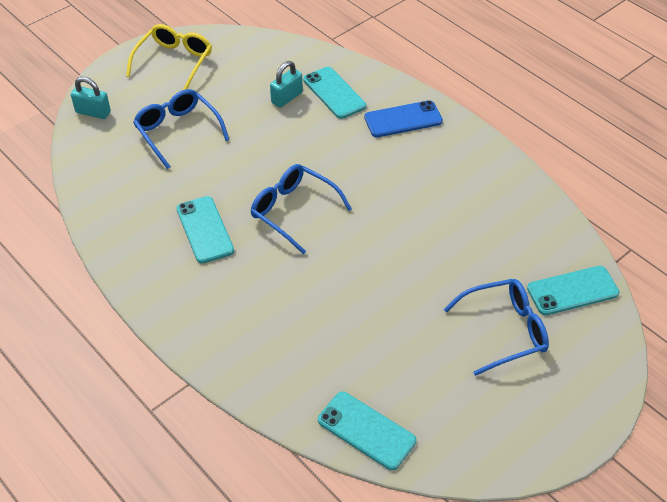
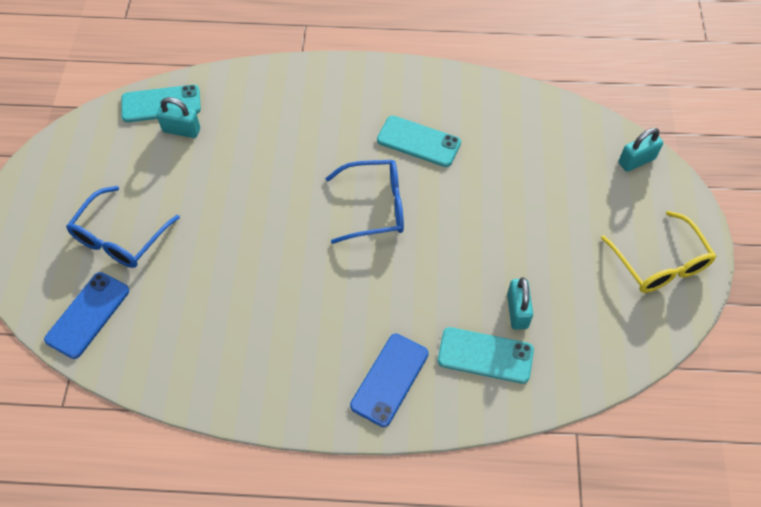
camera: 135 degrees right, 10 degrees up
(178, 131) = (552, 199): blue glasses -> none
(372, 387) = (181, 130): none -> turquoise padlock
(572, 291) = (87, 315): turquoise phone -> blue phone

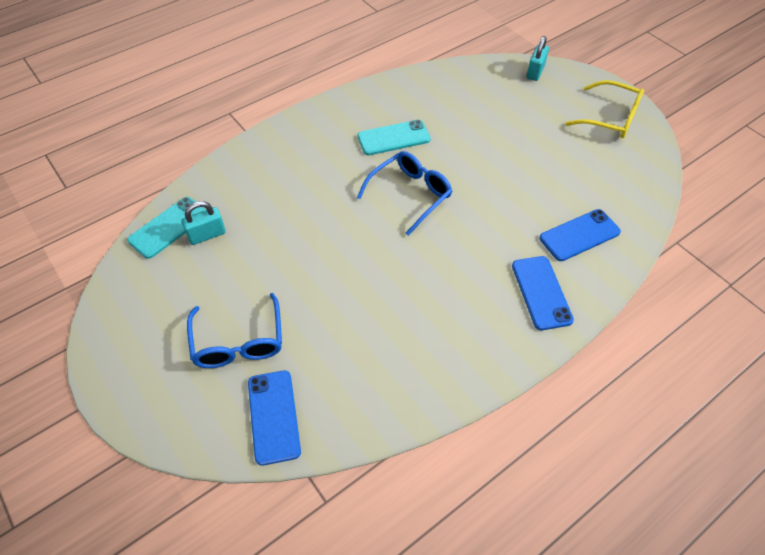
camera: 40 degrees left, 5 degrees down
(485, 355) = (579, 235): turquoise phone -> blue phone
(517, 311) = (567, 197): turquoise padlock -> none

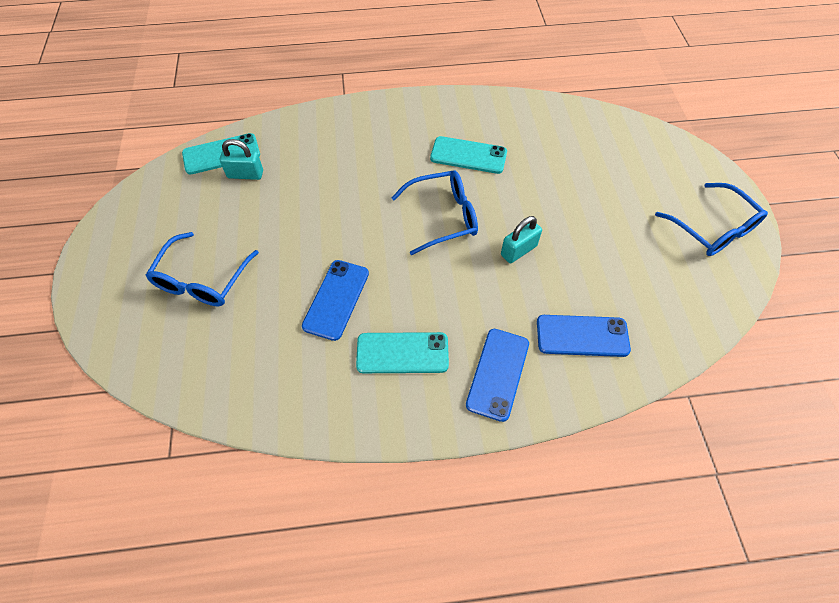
camera: 30 degrees right, 5 degrees up
(273, 416) = (181, 359): blue phone -> blue phone (336, 299)
(458, 314) = (402, 353): none -> turquoise phone
(535, 72) = (664, 146): turquoise padlock -> turquoise padlock (518, 250)
(611, 118) = (713, 229): yellow glasses -> blue glasses

